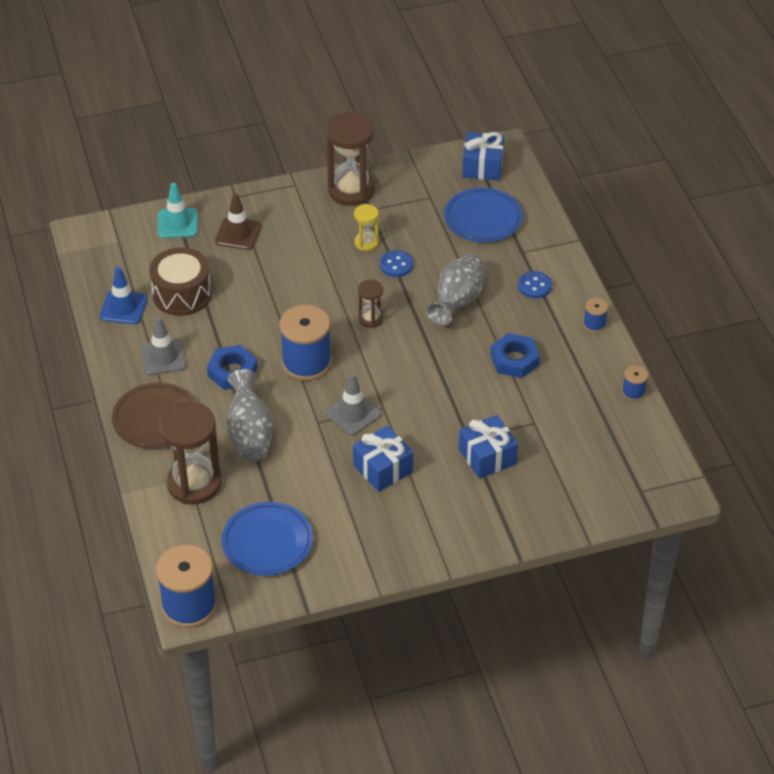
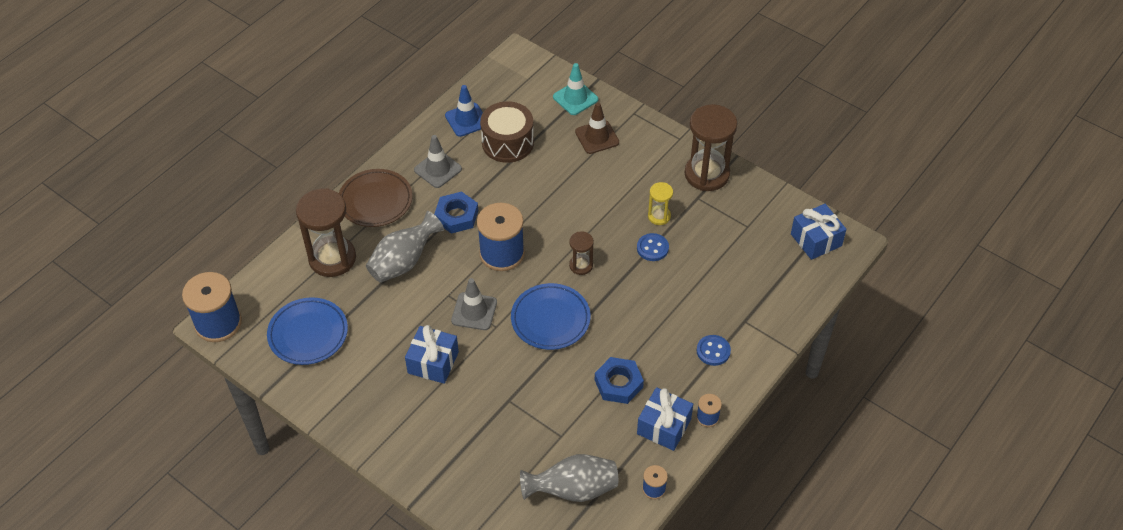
camera: 55 degrees right, 5 degrees up
(457, 302) = (648, 310): grey vase -> grey vase (573, 490)
(483, 219) = (756, 274): blue plate -> blue plate (550, 319)
(487, 457) = (499, 424): blue gift -> blue gift (664, 426)

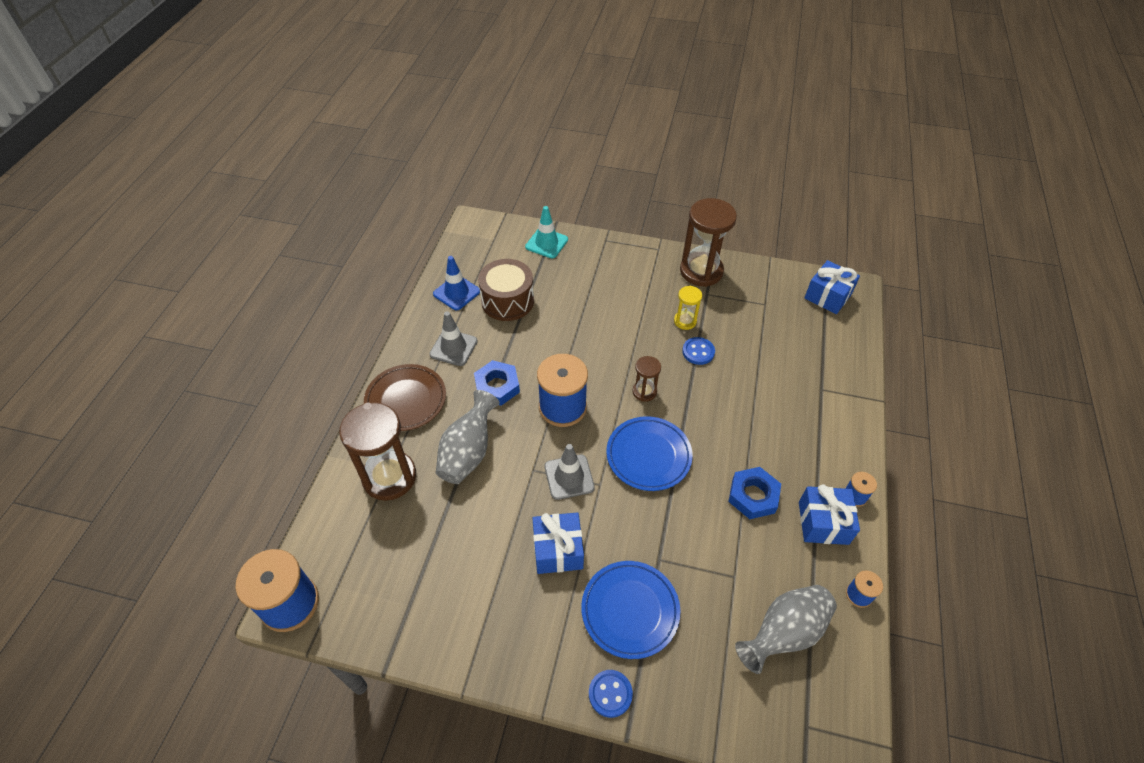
camera: 25 degrees left, 0 degrees up
(308, 334) = (403, 573): blue plate -> blue plate (630, 610)
(597, 137) = (586, 270): brown traffic cone -> none
(713, 351) = (815, 428): blue button -> blue button (610, 694)

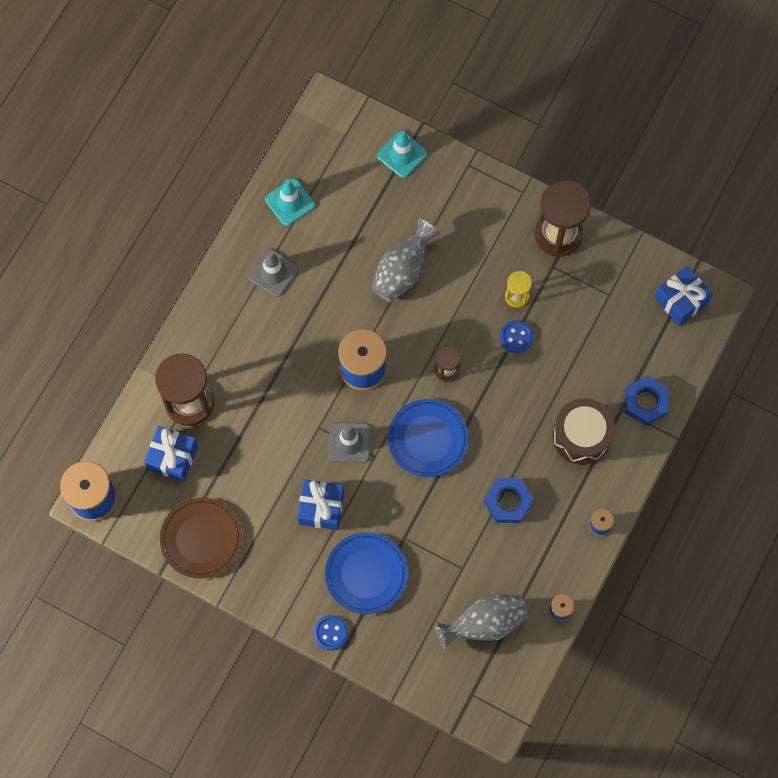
camera: 15 degrees right, 20 degrees up
(406, 400) = (217, 324): brown plate -> brown plate (201, 539)
(456, 293) = (290, 202): blue traffic cone -> turquoise traffic cone
(468, 452) = (264, 395): grey vase -> grey vase (402, 271)
(497, 386) = (306, 329): blue nut -> blue nut (646, 402)
(507, 301) = (340, 226): brown drum -> brown drum (581, 436)
(823, 523) = (559, 542): blue gift -> blue gift (173, 457)

